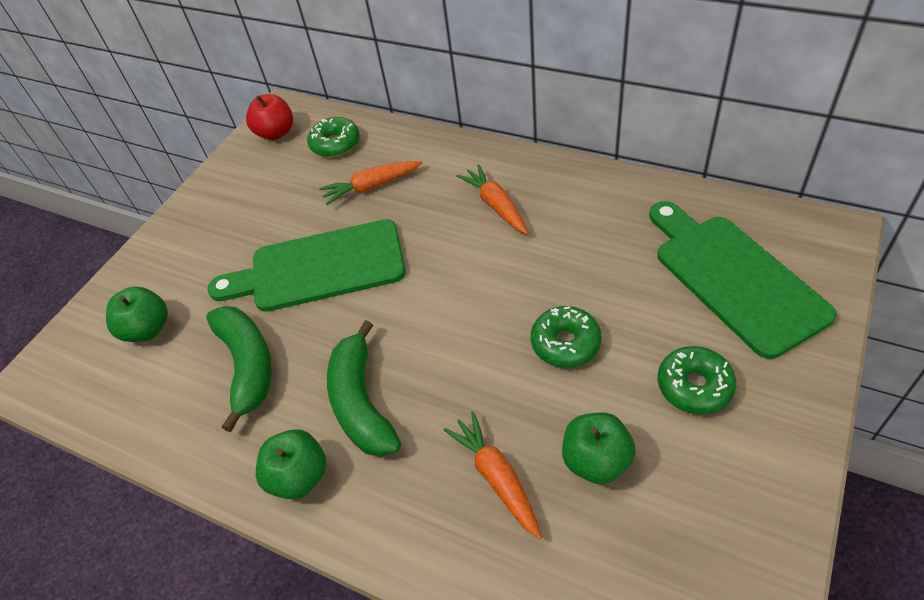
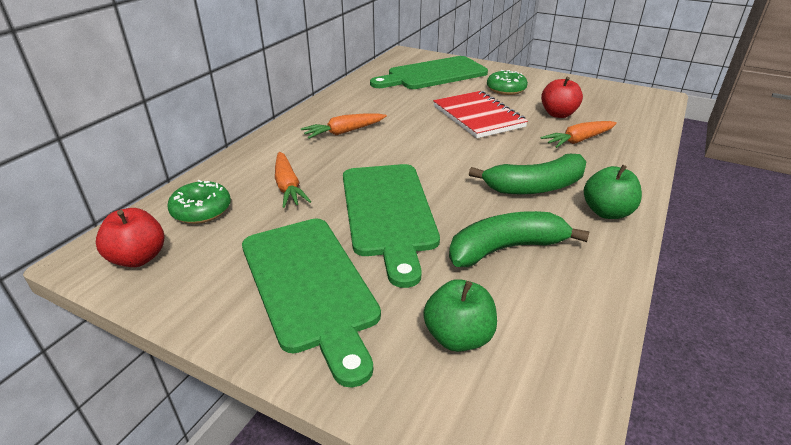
camera: 95 degrees left, 15 degrees down
(225, 232) = (310, 286): none -> green cutting board
(565, 343) = (478, 117): green donut -> red notebook
(596, 461) = (558, 114): green apple -> red apple

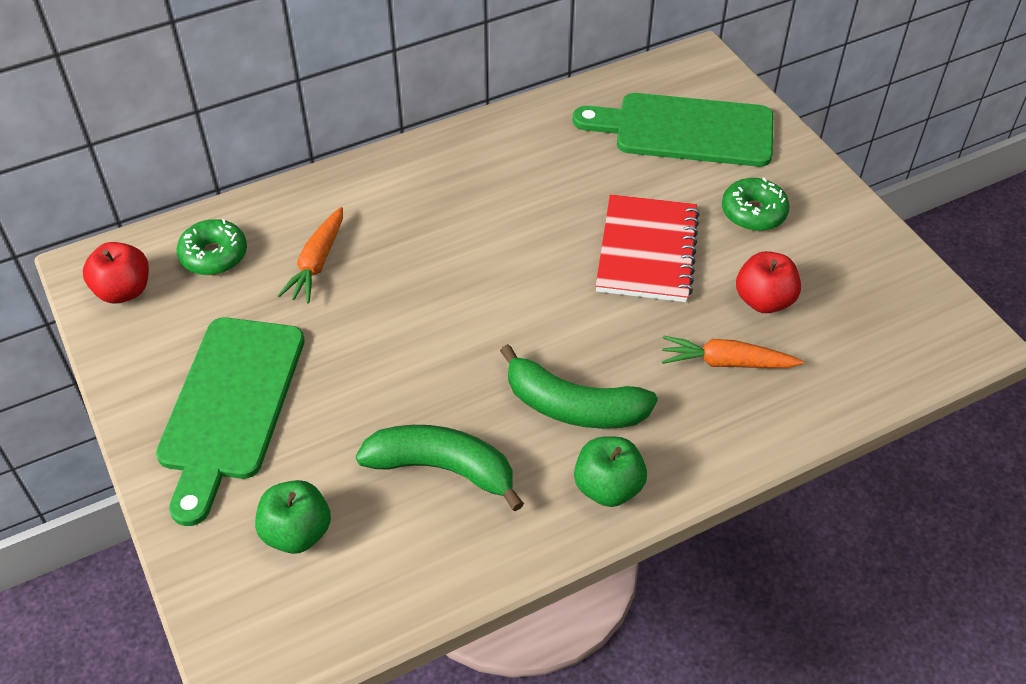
camera: 35 degrees right, 15 degrees up
(344, 132) = (453, 199): orange carrot -> none
(388, 213) = (379, 355): green cutting board -> none

